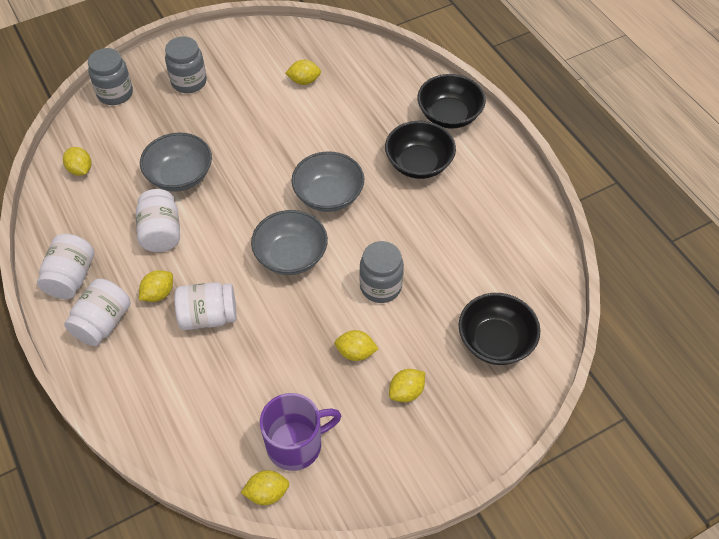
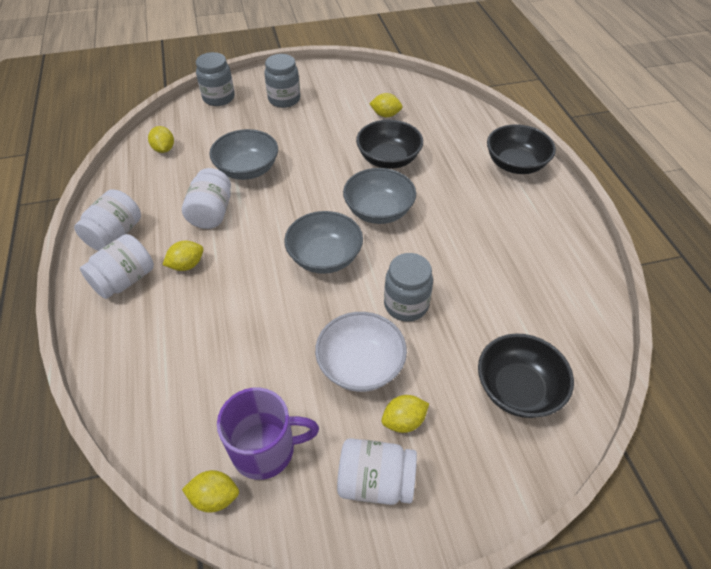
camera: 15 degrees right, 5 degrees down
(208, 316) = (225, 296): white jar -> white jar (375, 481)
(355, 352) = (360, 365): yellow lemon -> white bowl
(418, 163) = (475, 200): black bowl -> black bowl (388, 159)

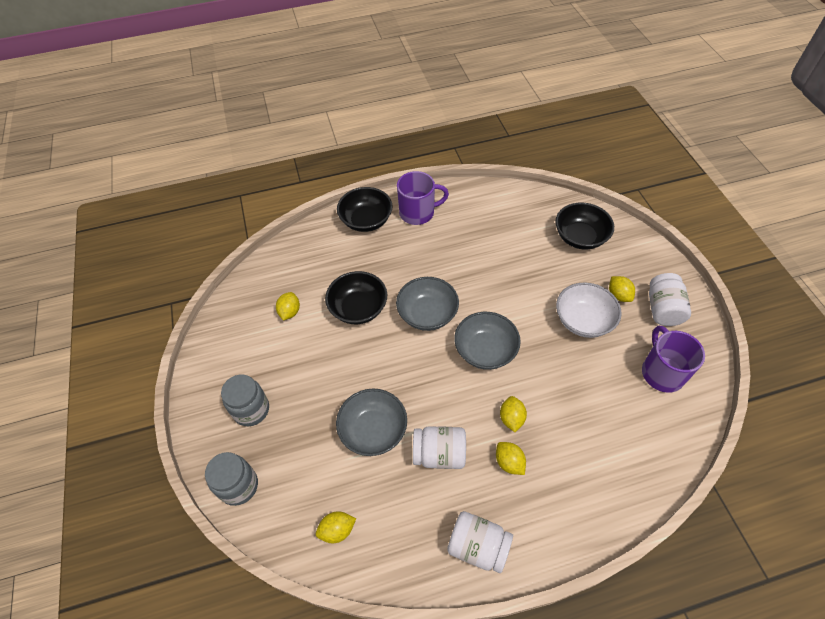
camera: 90 degrees left, 5 degrees up
(125, 280) = (535, 517): white jar -> none
(215, 497) = (703, 398): yellow lemon -> yellow lemon (511, 418)
(406, 305) = (525, 294): grey jar -> none
(536, 208) = (418, 213): none -> purple mug

